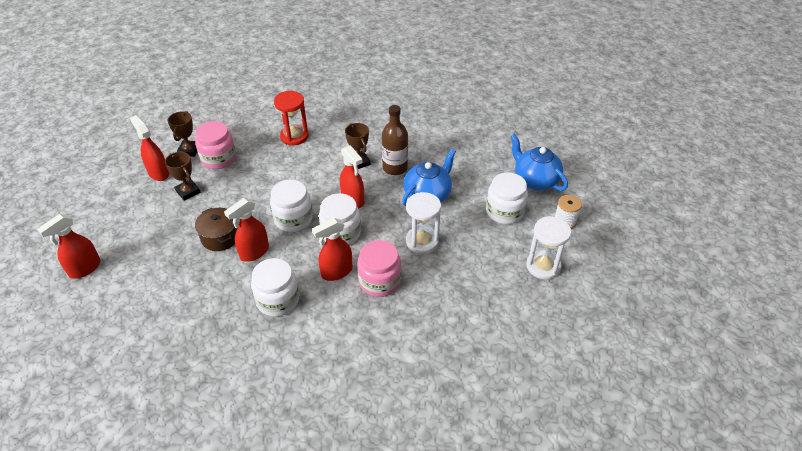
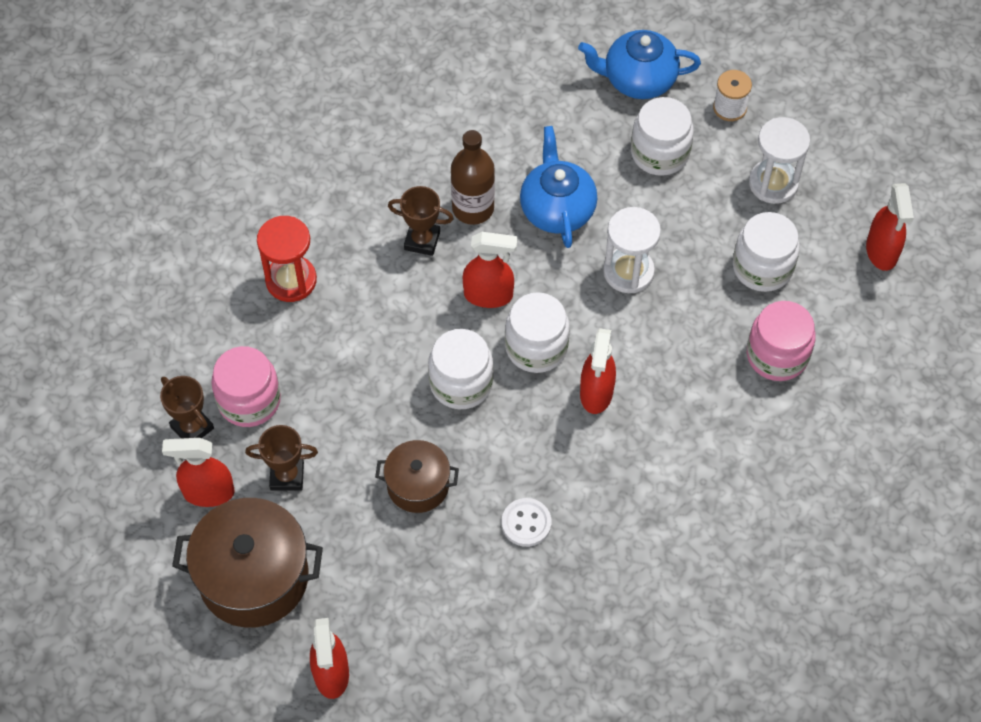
camera: 50 degrees left, 15 degrees up
(123, 212) = (253, 577): none -> brown pot
(231, 291) = (526, 523): none -> white button
(254, 252) = (481, 462): red spray bottle -> red spray bottle (881, 251)
(278, 300) = (586, 482): white jar -> white jar (762, 267)
(379, 281) = (651, 359): pink jar -> pink jar (777, 355)

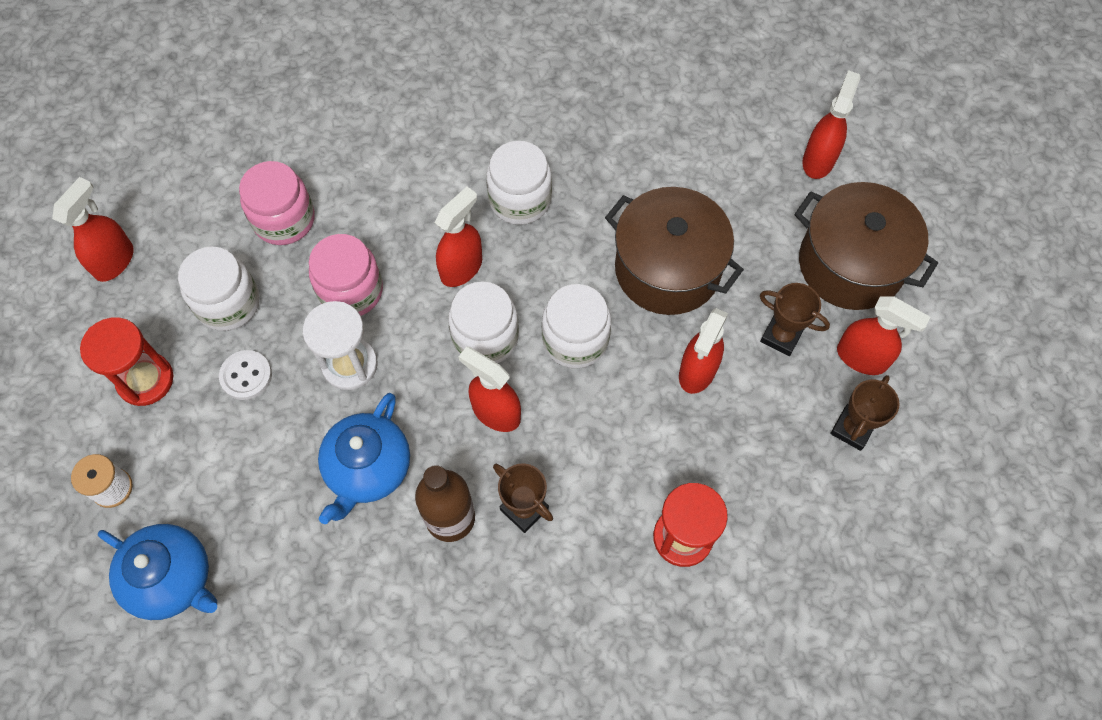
camera: 150 degrees left, 5 degrees up
(192, 427) = (852, 429): brown trophy -> brown trophy turned 45 degrees clockwise
(249, 400) = (785, 427): pink jar -> pink jar (351, 291)
(344, 409) = (697, 372): none -> red spray bottle
(418, 485) = (667, 269): brown pot -> brown pot, size x1.73
(526, 523) = (594, 193): white button -> white button (246, 376)
(659, 153) = (222, 475): white jar -> white jar (520, 200)
(773, 183) = (145, 380): white hourglass -> red hourglass

